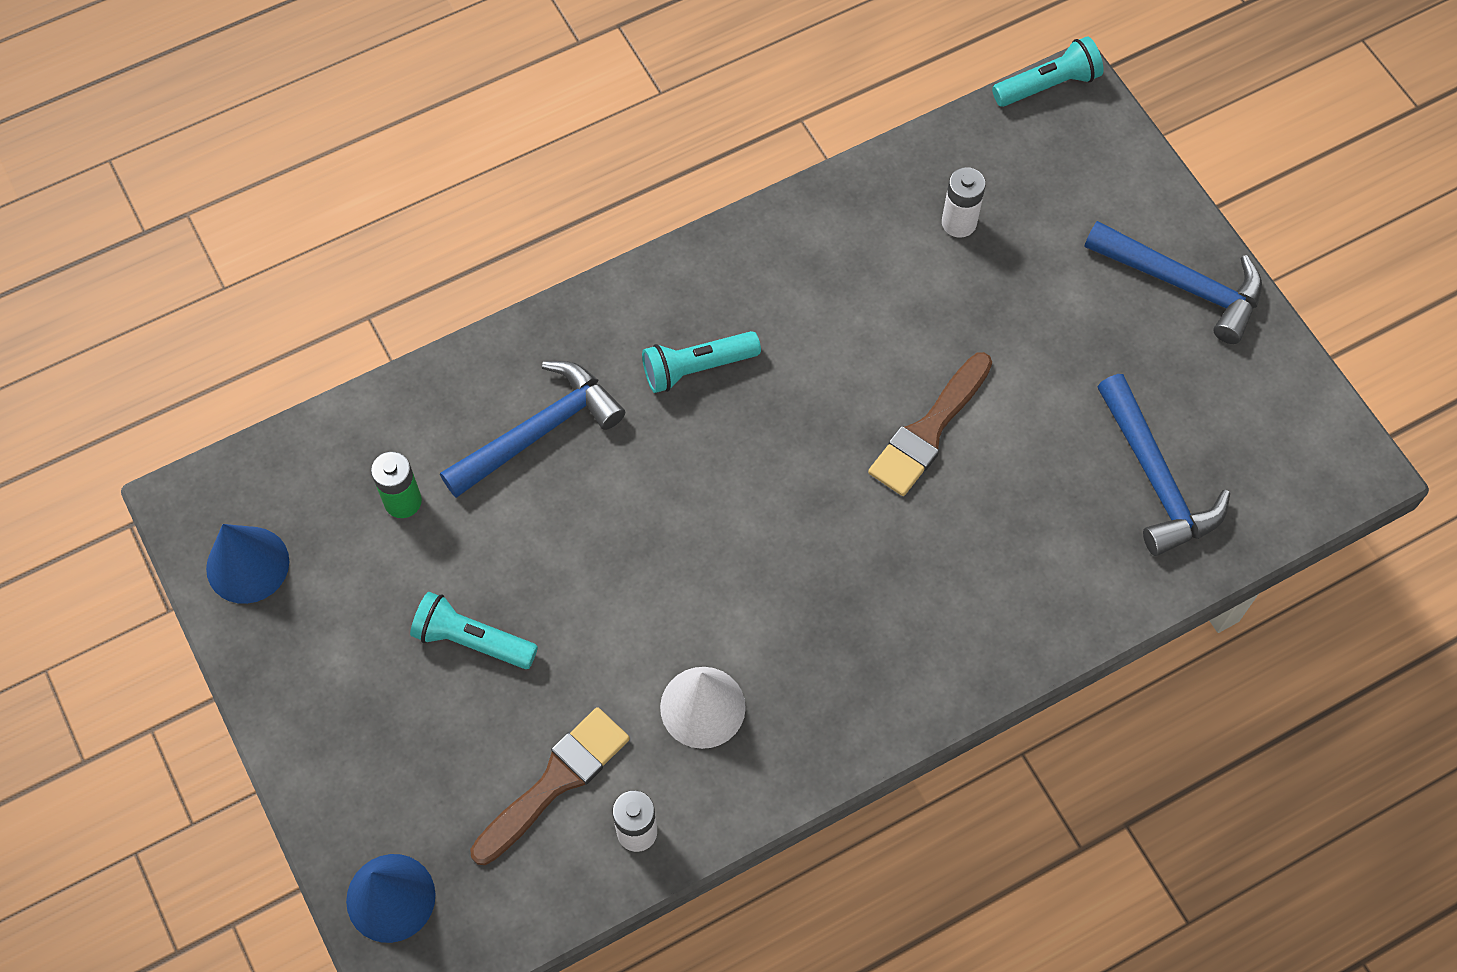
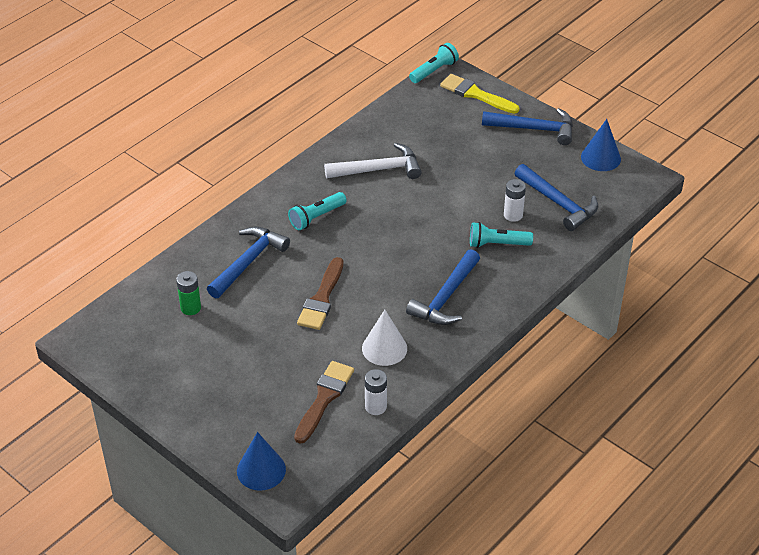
camera: 20 degrees left, 20 degrees down
(247, 564) = (119, 355): blue cone -> blue cone (600, 158)
(472, 640) = (253, 353): turquoise flashlight -> turquoise flashlight (497, 244)
(852, 291) = (379, 169): none -> white hammer
(857, 630) = (446, 297): none -> blue hammer
(929, 430) = (442, 212): brown brush -> brown brush (322, 298)
(959, 223) = (417, 131): white battery -> white battery (513, 215)
(1104, 166) = (475, 94): none -> yellow brush

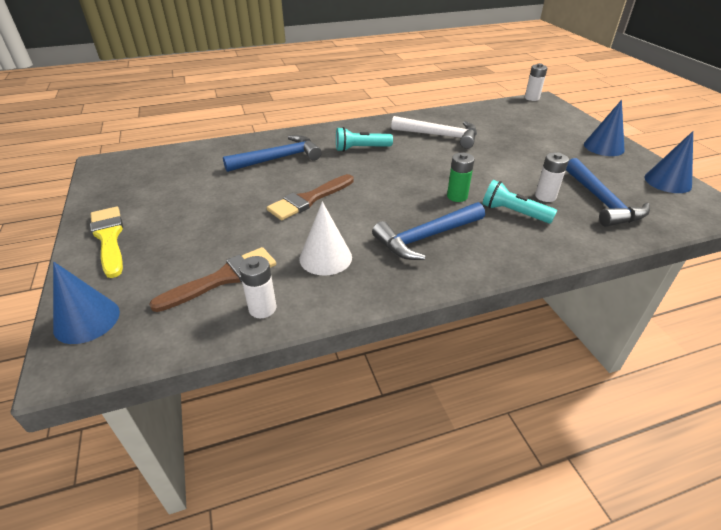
camera: 30 degrees right, 5 degrees down
(190, 308) = (202, 171): green battery -> green battery (457, 196)
(434, 71) = (531, 98): turquoise flashlight -> white battery
(475, 94) = (559, 116): yellow brush -> yellow brush (109, 238)
(534, 129) = (603, 147): blue hammer -> blue cone

